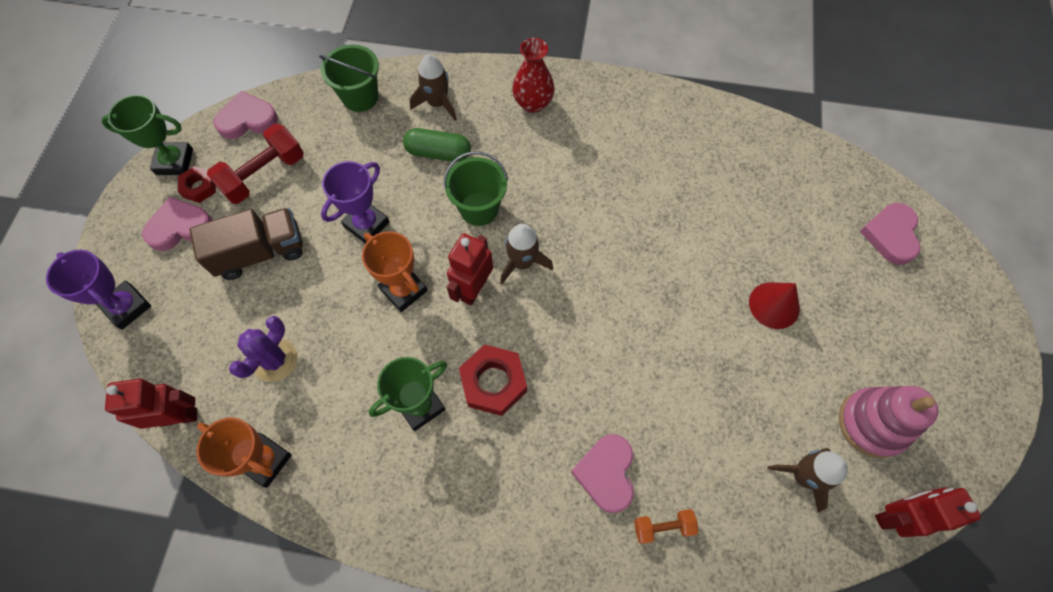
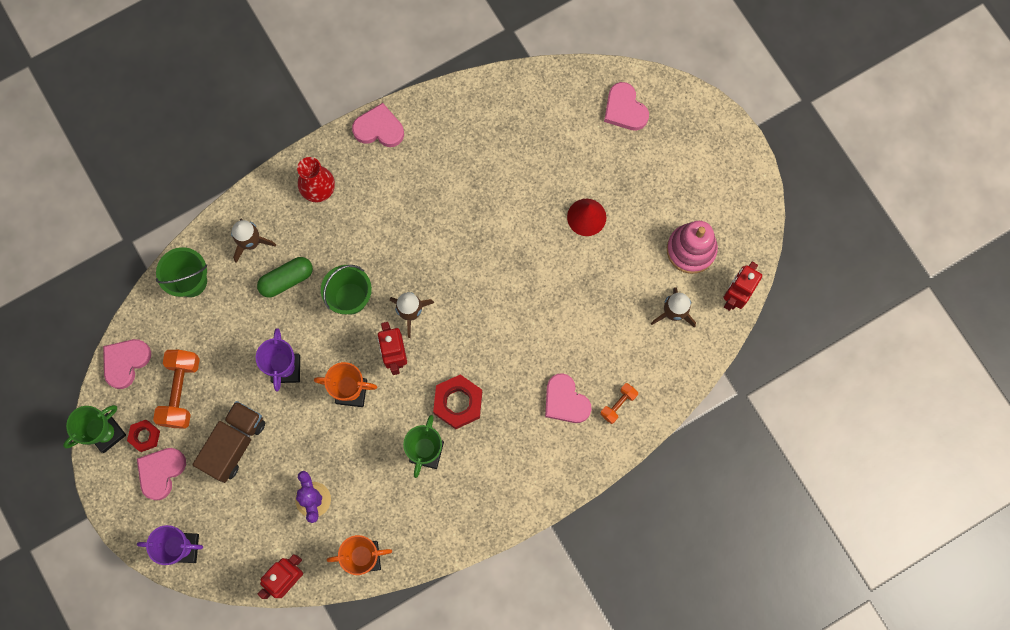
camera: 40 degrees left, 10 degrees up
(264, 175) = (181, 391): red dumbbell -> orange dumbbell
(629, 93) = (379, 129): none -> pink heart

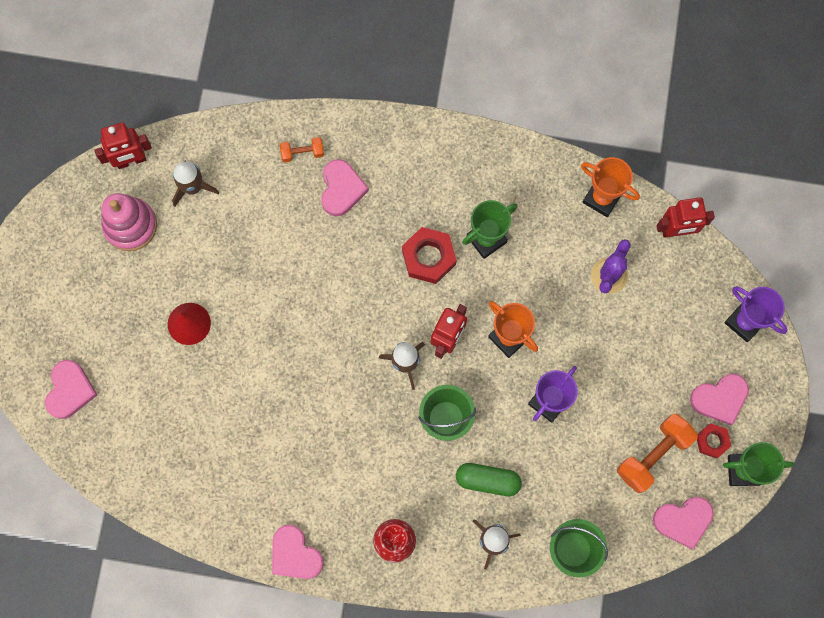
camera: 140 degrees left, 0 degrees up
(234, 444) = (640, 373): brown truck -> none

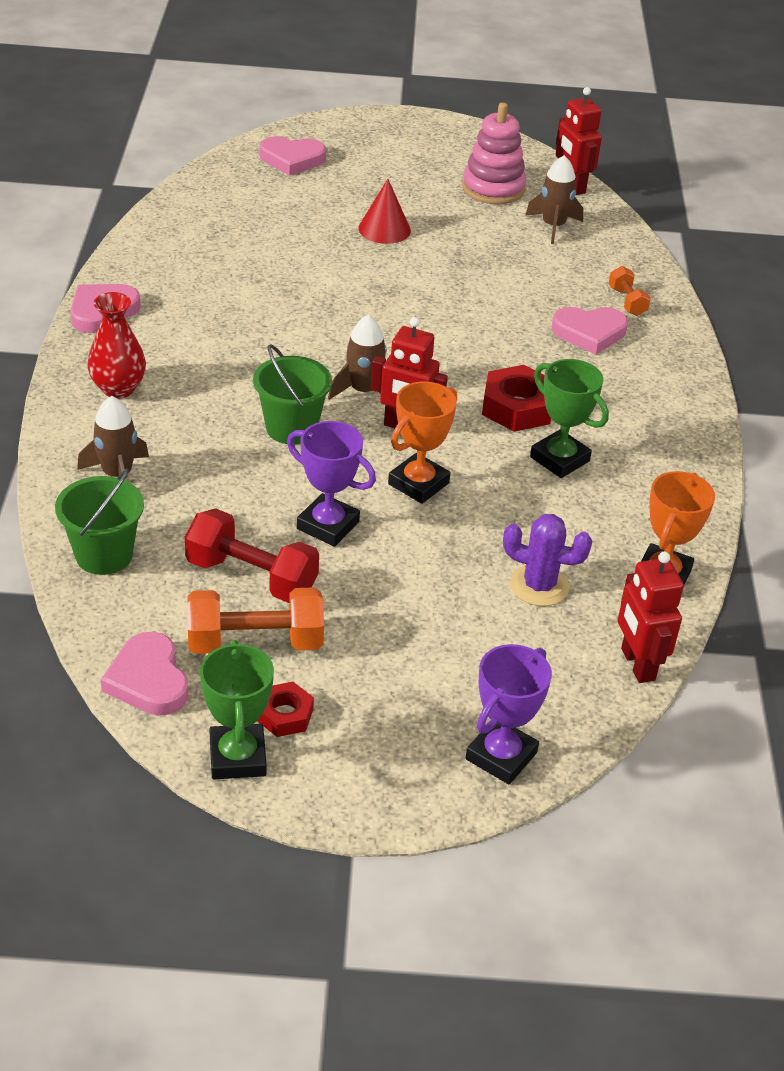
camera: 80 degrees right, 35 degrees down
(487, 480) = (205, 468): green capsule -> none
(596, 454) = (251, 577): none -> red dumbbell
(653, 455) = (255, 642): orange dumbbell -> orange dumbbell turned 45 degrees counterclockwise
(719, 399) = (359, 724): pink heart -> none

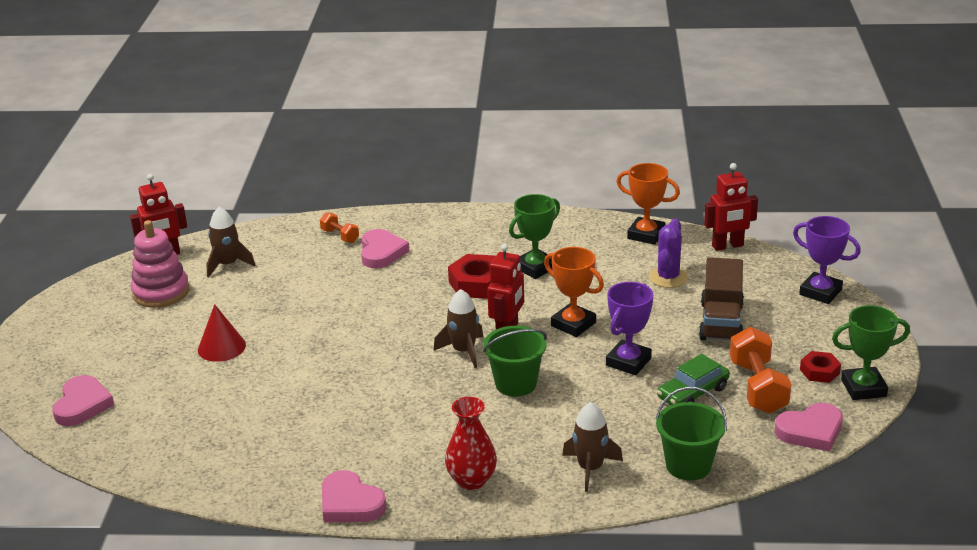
camera: 85 degrees left, 10 degrees down
(251, 577) = (692, 393): red dumbbell -> green car
(418, 627) = (721, 322): none -> brown truck
(627, 301) = (340, 236): orange dumbbell -> orange dumbbell turned 60 degrees clockwise

